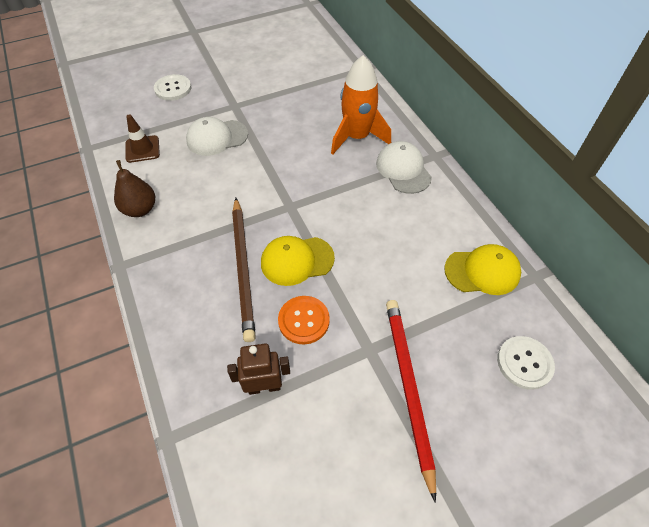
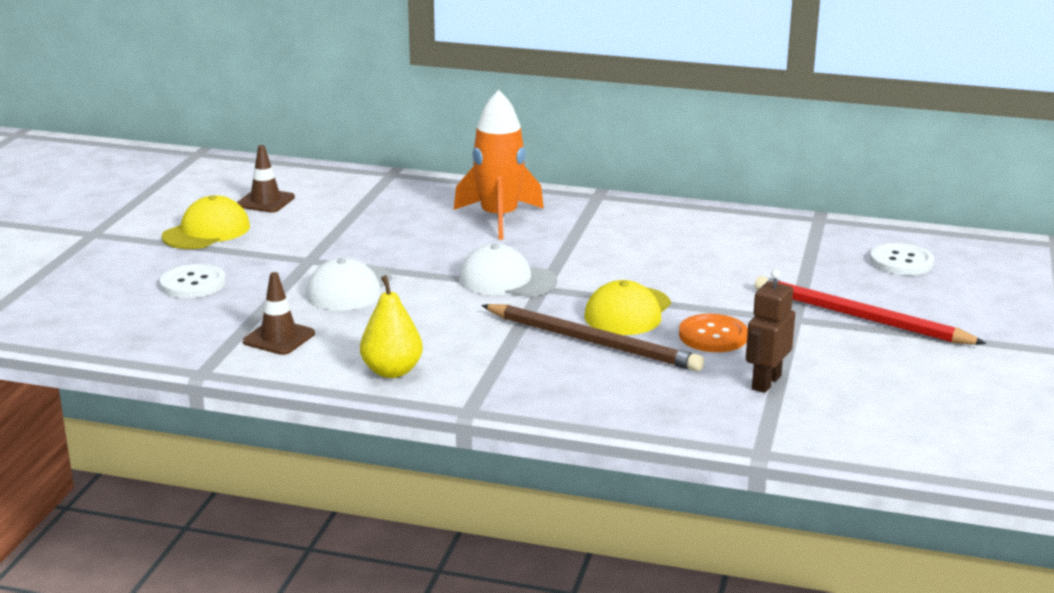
camera: 50 degrees left, 30 degrees down
(140, 209) = (392, 371): brown pear -> yellow pear
(282, 53) = (265, 201): none -> brown traffic cone
(403, 170) = (590, 216): white cap -> white cap (506, 280)
(482, 271) = (779, 236): yellow cap -> yellow cap (207, 231)

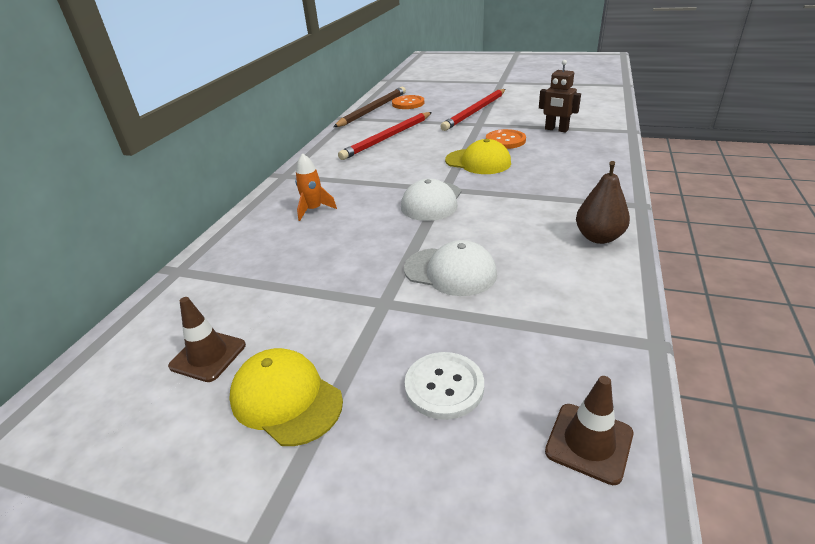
camera: 85 degrees left, 10 degrees up
(279, 338) = (562, 301): brown traffic cone -> brown traffic cone (589, 442)
(392, 371) = (598, 237): yellow pear -> brown pear
(499, 218) = (313, 210): orange rocket -> orange rocket, size x0.54
(592, 342) = (524, 170): brown pencil -> brown pencil (372, 110)
(728, 250) = (388, 137): none -> red pencil
(901, 261) = (408, 103): white button -> orange button

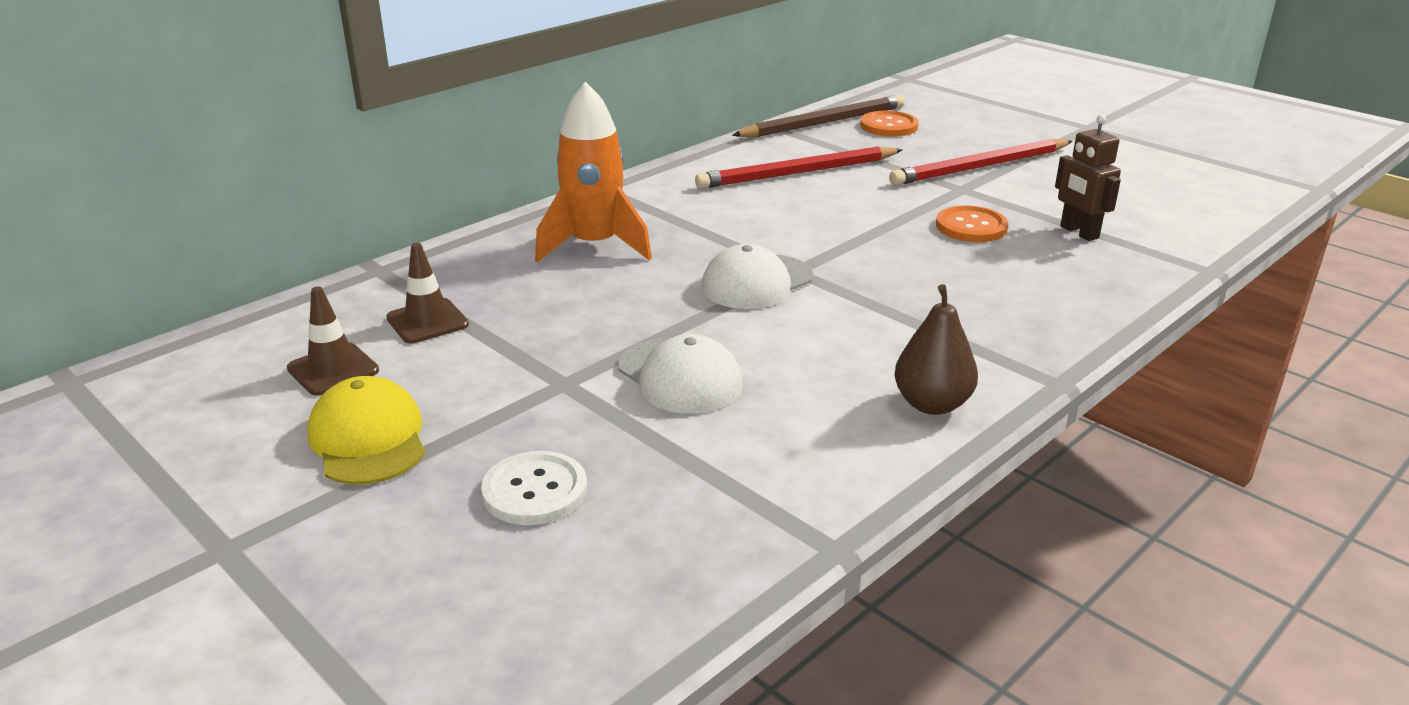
camera: 25 degrees right, 5 degrees down
(313, 210) = (594, 246): orange rocket -> orange rocket, size x1.85
(478, 162) = (889, 247): yellow cap -> none
(589, 442) = (625, 603): brown traffic cone -> brown traffic cone (427, 321)

